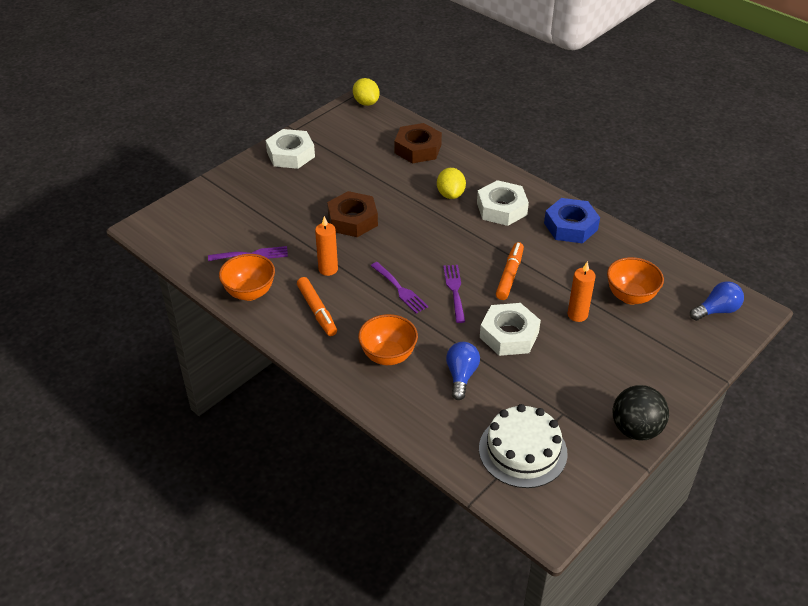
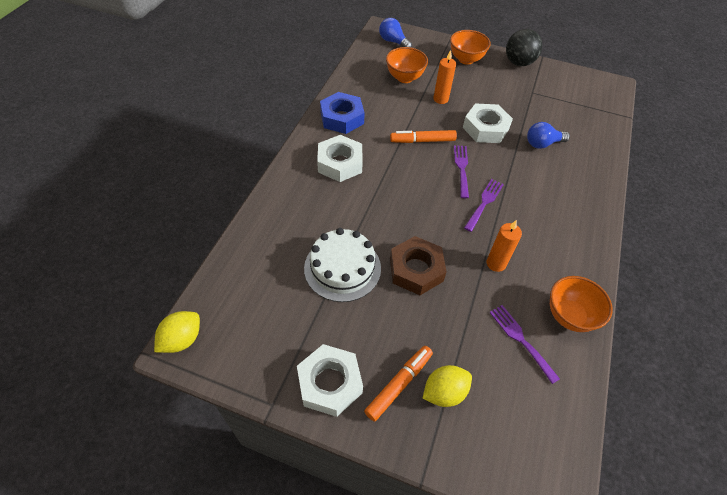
camera: 115 degrees left, 10 degrees up
(317, 311) = (550, 252): orange marker -> orange marker (399, 384)
(388, 356) = (558, 188): orange bowl -> orange bowl (466, 59)
(417, 149) = (268, 252): brown nut -> none
(450, 194) = (336, 203): yellow lemon -> yellow lemon (444, 392)
(454, 290) = (461, 168): purple fork -> purple fork turned 120 degrees clockwise
(522, 451) = (575, 103): white cake -> white cake (342, 268)

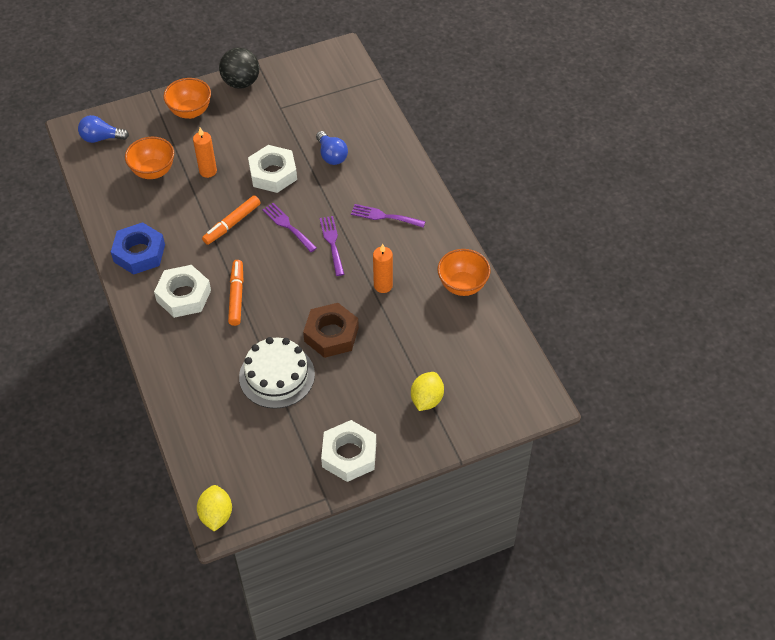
camera: 40 degrees left, 0 degrees up
(399, 384) = (394, 418): orange marker -> orange marker (236, 296)
(521, 340) = (445, 327): purple fork -> purple fork (384, 216)
(542, 144) = (331, 155): blue light bulb -> blue light bulb turned 60 degrees counterclockwise

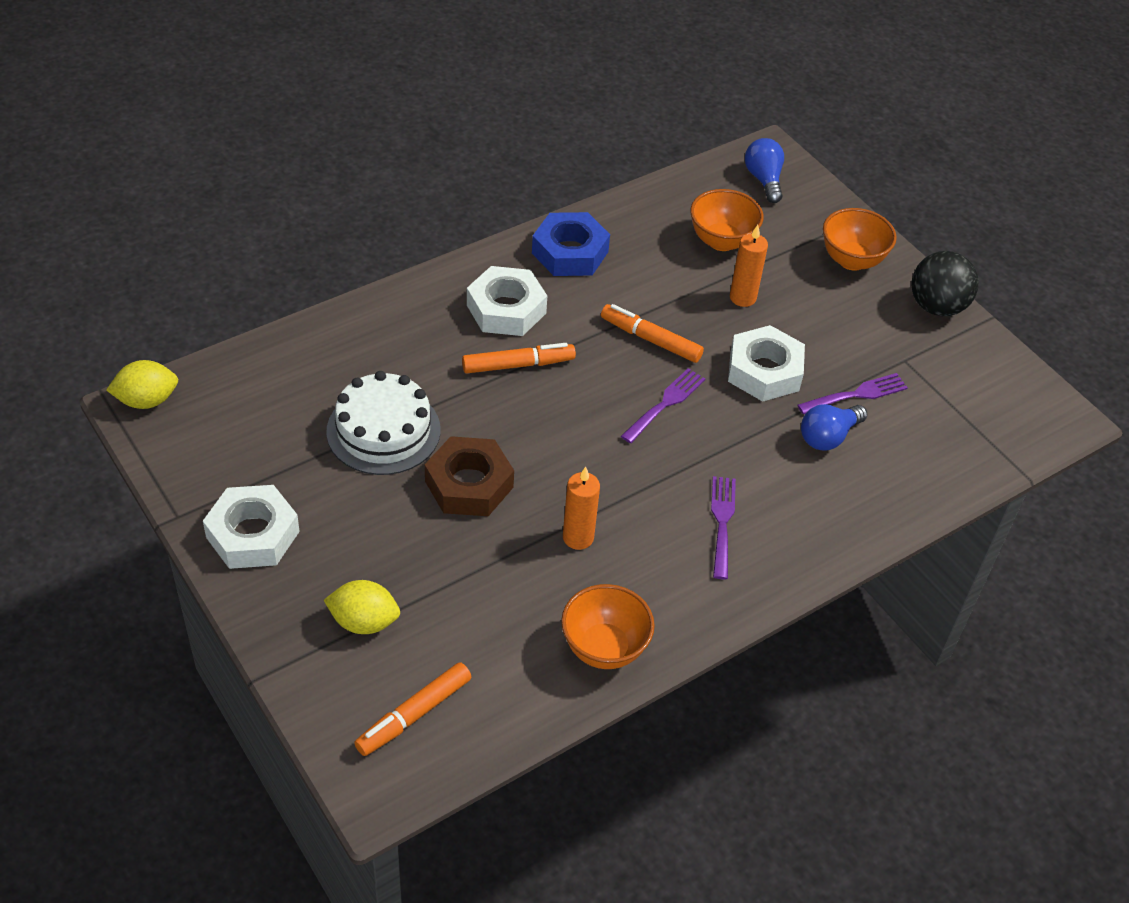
camera: 75 degrees right, 5 degrees down
(332, 243) = (647, 462): purple fork -> purple fork (856, 394)
(494, 380) = (414, 714): none -> orange marker

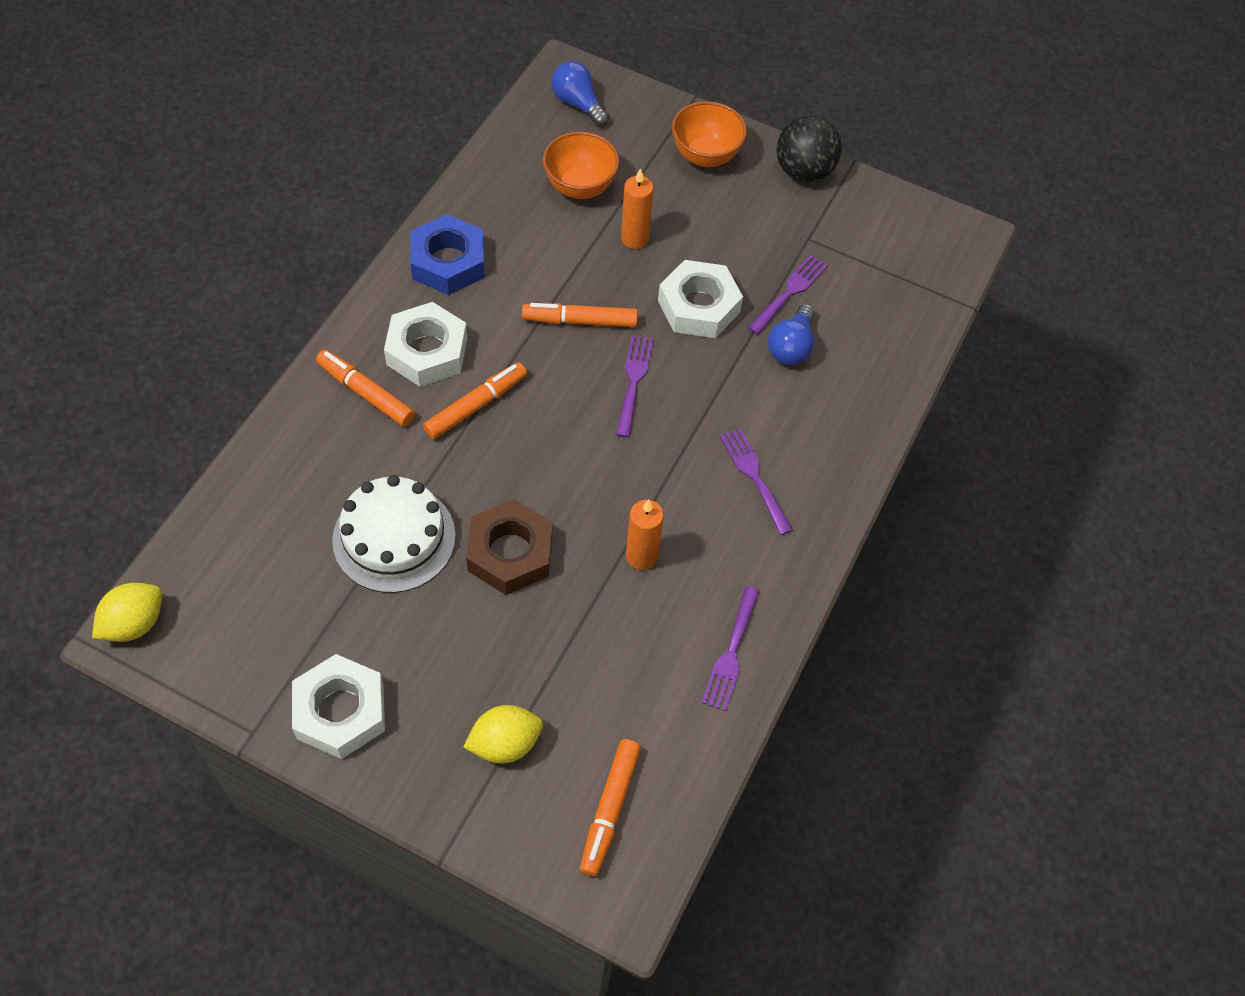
camera: 30 degrees left, 10 degrees up
(436, 318) = (366, 393): none -> orange marker
(604, 648) = (731, 653): orange bowl -> purple fork

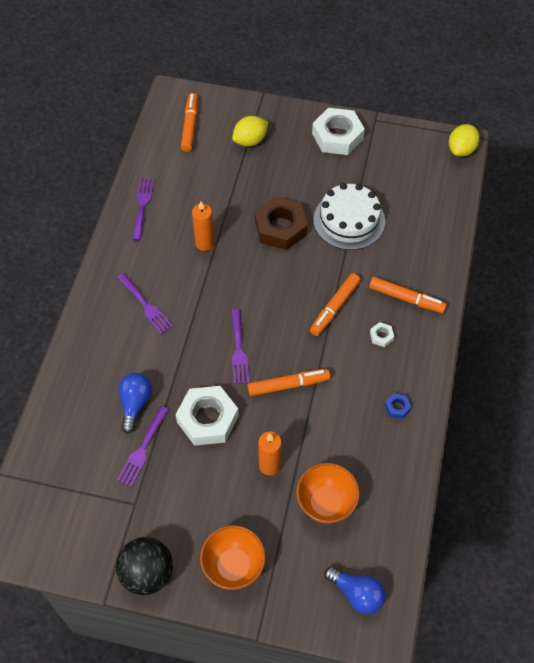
camera: 170 degrees right, 0 degrees up
(427, 351) = (381, 336): white nut -> white nut, size x0.42
(448, 262) = (397, 407): blue nut -> blue nut, size x0.42

